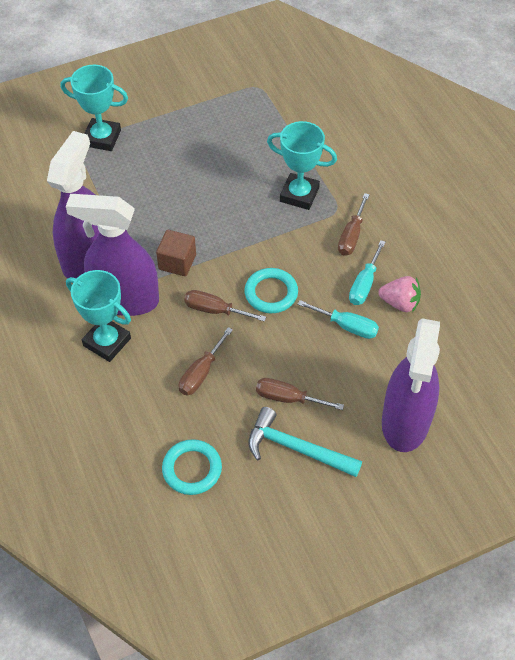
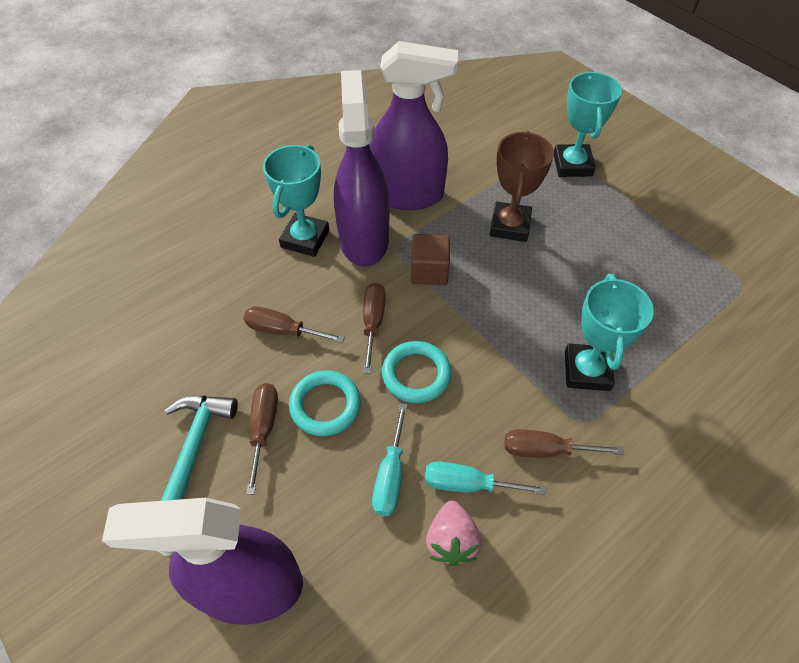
camera: 75 degrees right, 0 degrees up
(151, 198) = (510, 226): none -> brown trophy
(192, 469) = (156, 352): turquoise ring -> turquoise ring (325, 405)

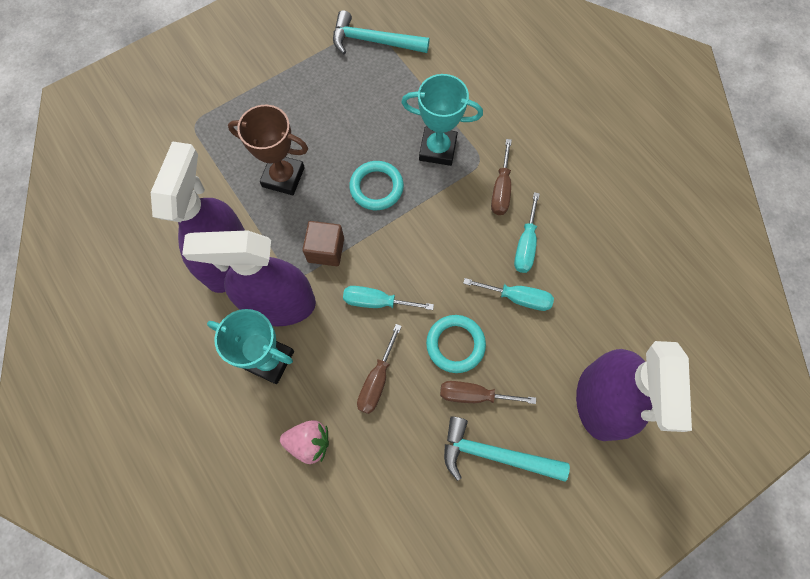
camera: 85 degrees left, 15 degrees up
(373, 323) = (377, 302): brown screwdriver -> turquoise screwdriver
(416, 374) = (431, 271): turquoise ring -> turquoise ring (376, 187)
(451, 540) = (566, 261): pink strawberry -> pink strawberry (309, 442)
(572, 165) = (217, 112): turquoise trophy -> none
(723, 289) = (373, 41): none -> turquoise hammer

